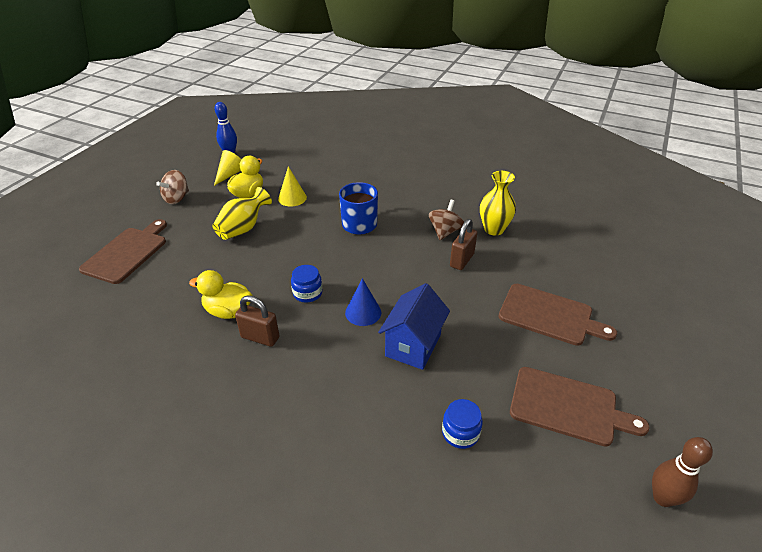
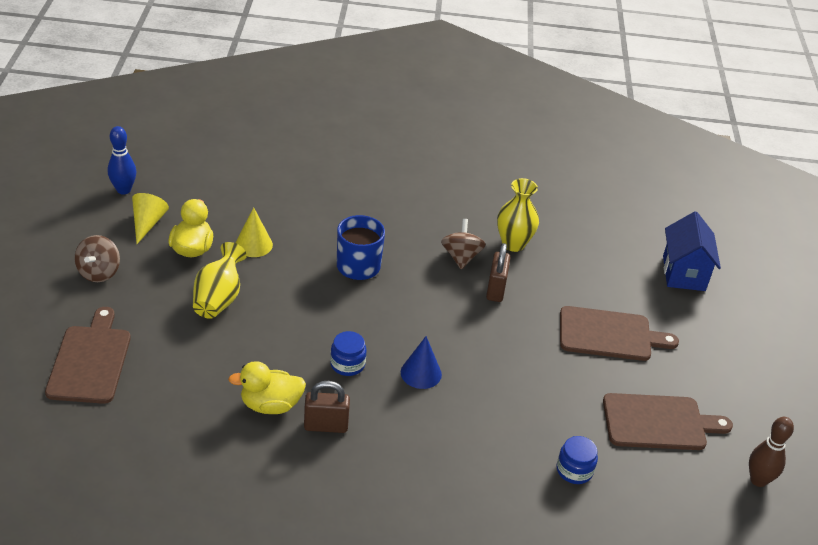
camera: 25 degrees left, 0 degrees up
(413, 345) = (491, 397): blue house -> blue house (684, 273)

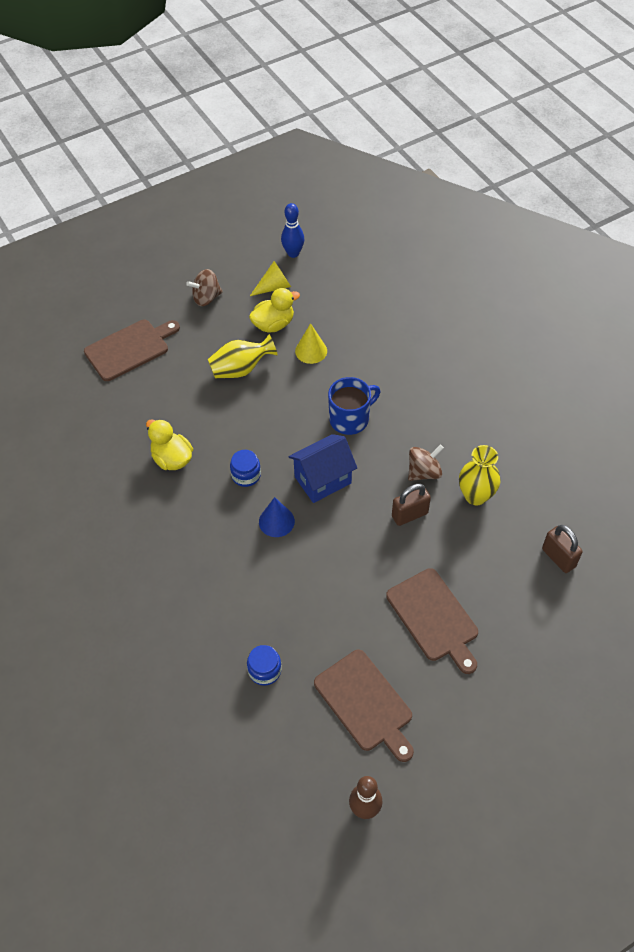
camera: 60 degrees right, 15 degrees up
(326, 426) = (180, 499): brown padlock -> brown padlock (558, 558)
(684, 273) = (569, 634): blue house -> blue house (323, 480)

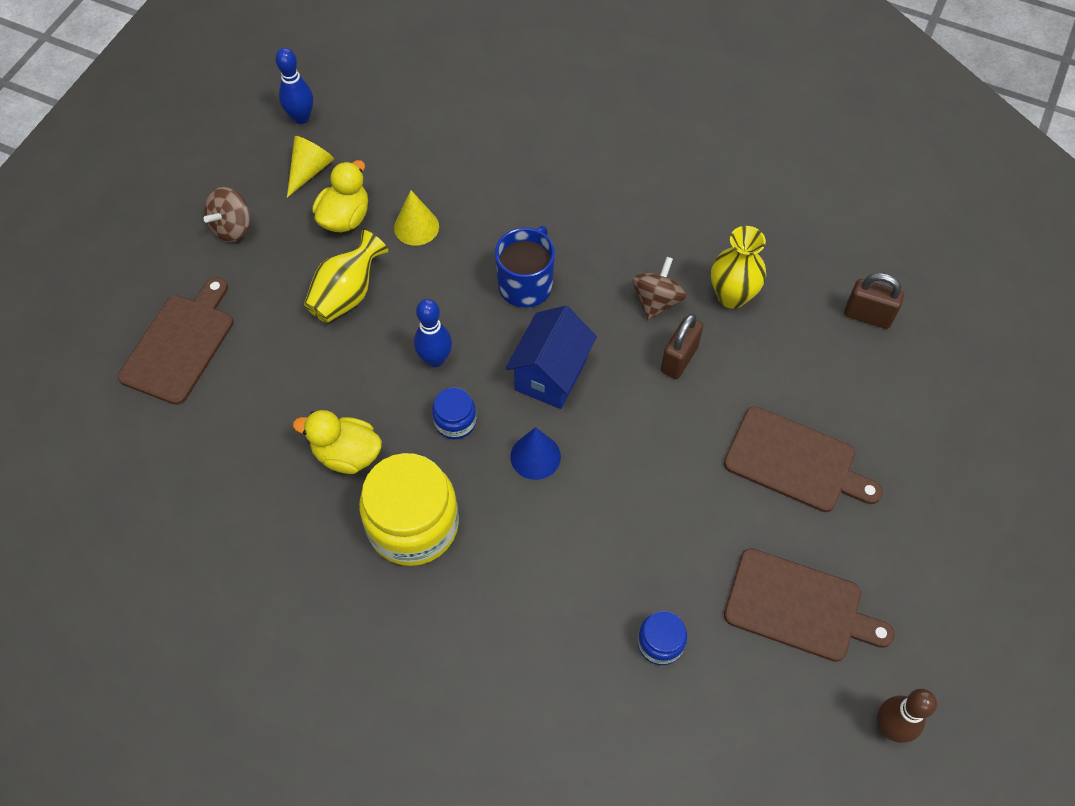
camera: 35 degrees left, 5 degrees up
(178, 518) = (413, 524): none -> yellow jar
(262, 433) = (435, 359): none -> blue bowling pin

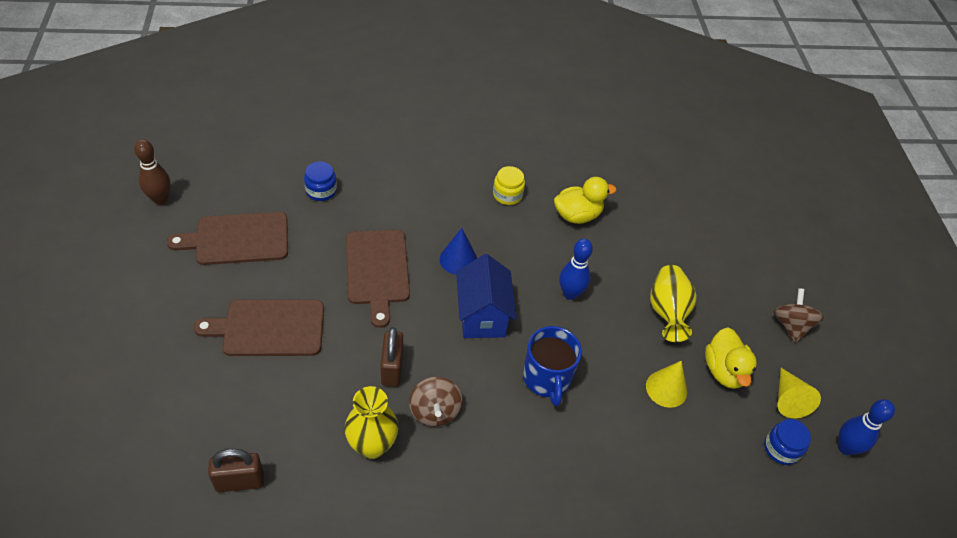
camera: 145 degrees right, 10 degrees down
(180, 344) = (736, 235): brown cutting board -> brown cutting board (377, 271)
(413, 524) = (507, 195): yellow jar -> yellow jar, size x0.48
(455, 421) = (526, 259): blue jar -> blue jar (781, 449)

